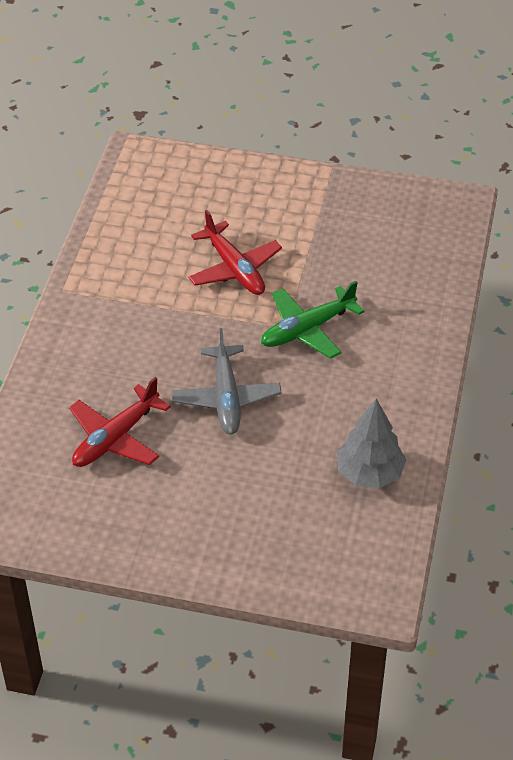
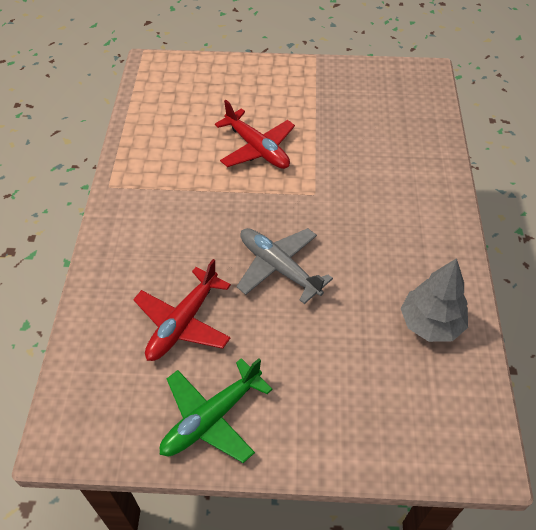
camera: 10 degrees left, 5 degrees up
(226, 398) = (278, 267): grey plane -> grey plane turned 150 degrees clockwise
(307, 329) = (334, 193): green plane -> green plane (211, 418)

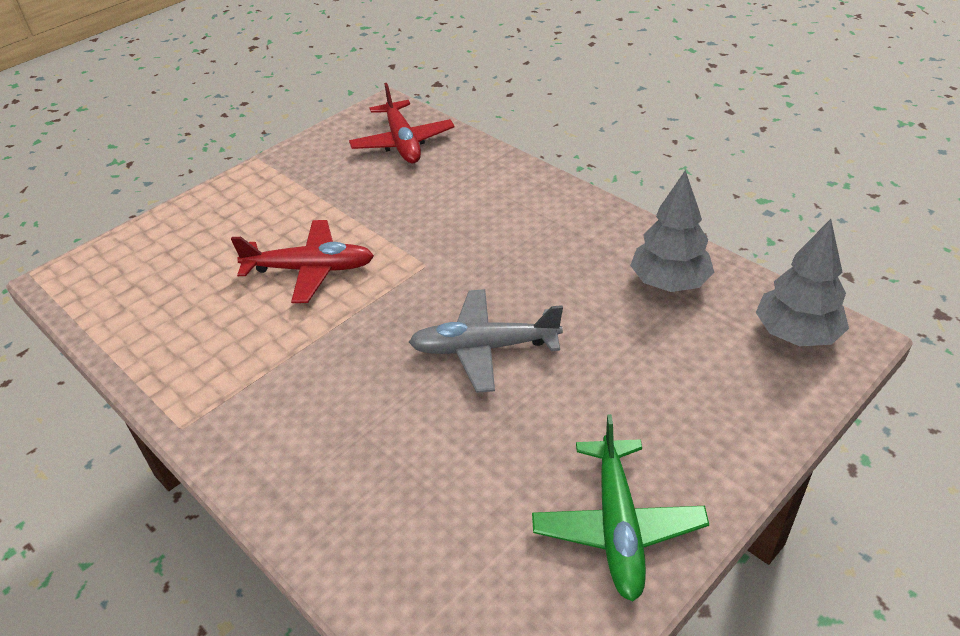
camera: 45 degrees left, 10 degrees down
(183, 323) = (464, 475): red plane -> red plane (402, 142)
(459, 425) = (796, 334): none -> grey tree

